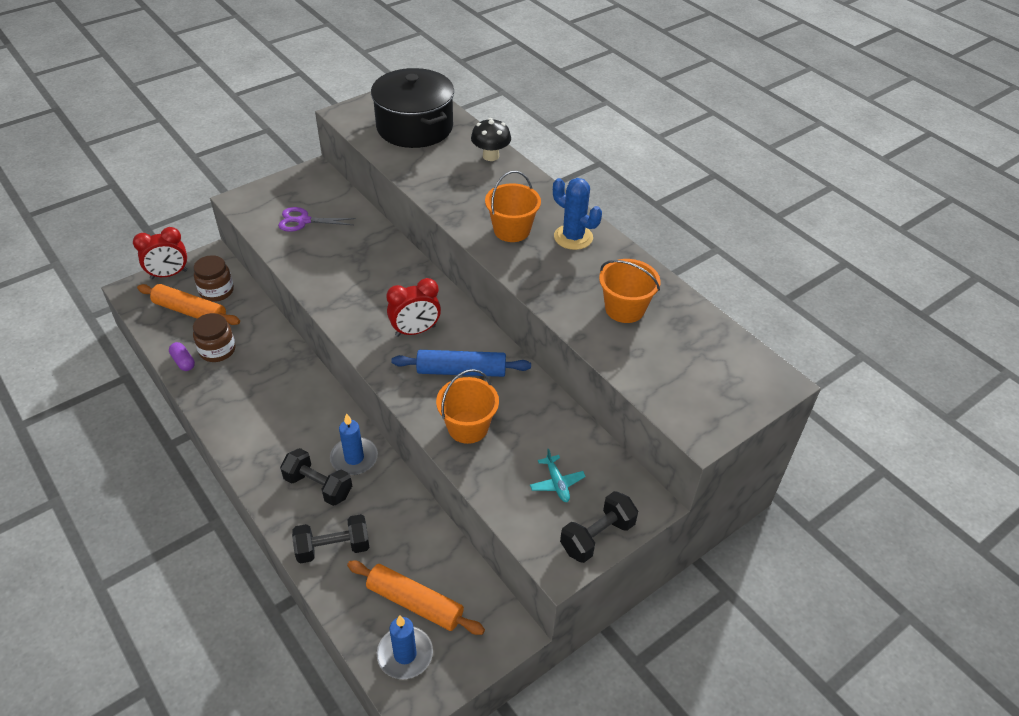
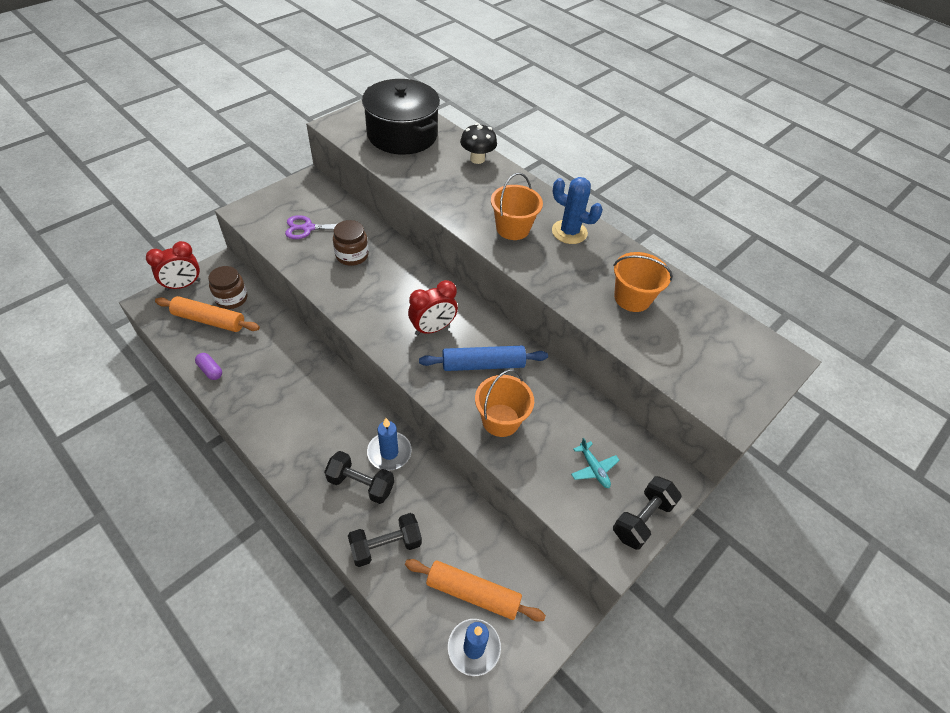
camera: 10 degrees left, 5 degrees up
(217, 350) = (241, 356): brown jar -> brown jar (352, 255)

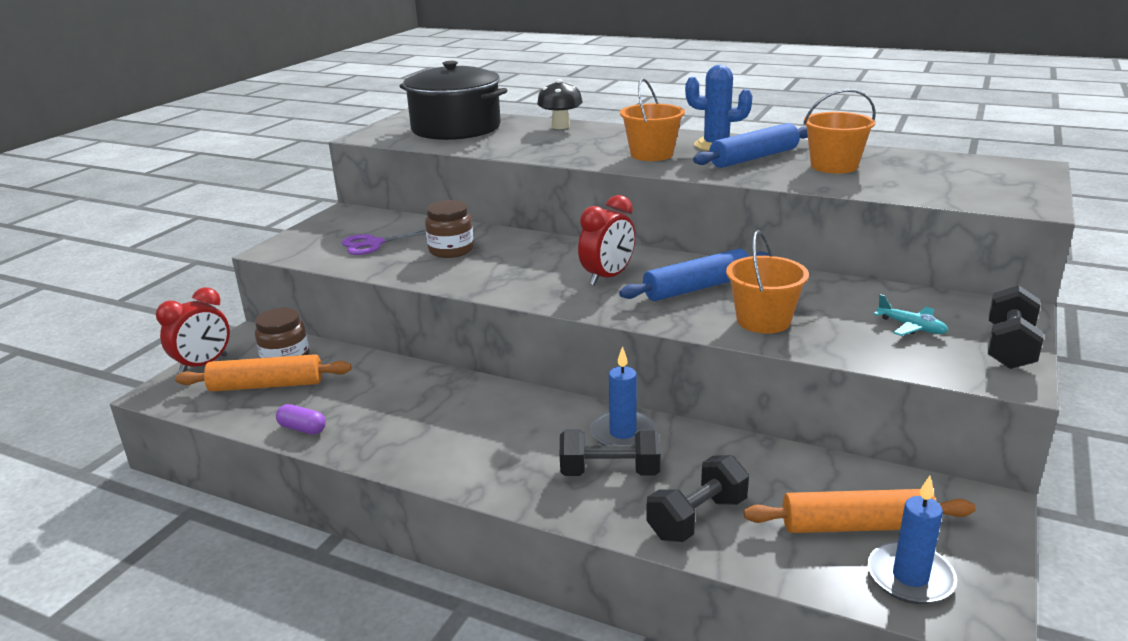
camera: 15 degrees left, 25 degrees down
(582, 262) = (753, 158): none -> blue rolling pin

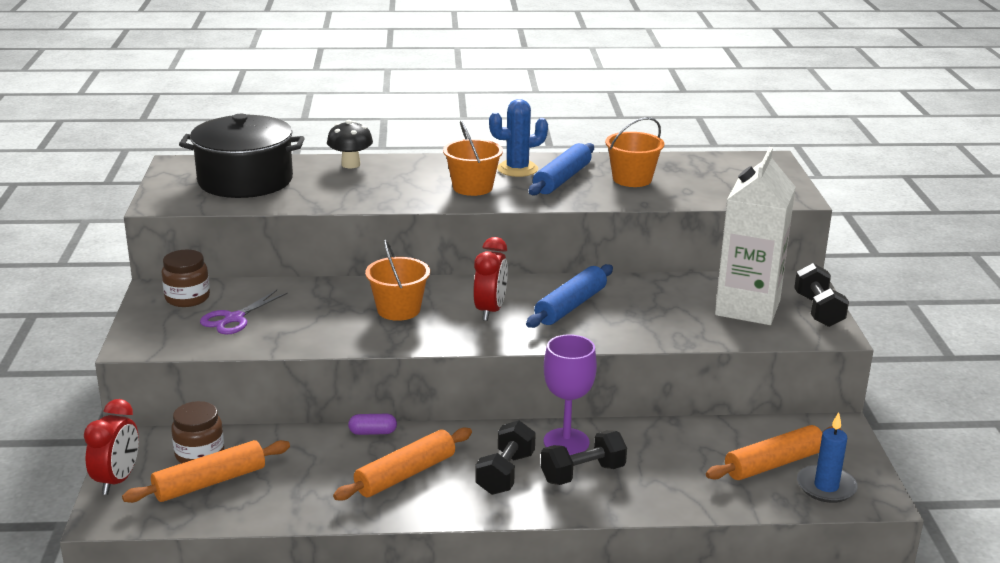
camera: 30 degrees left, 0 degrees up
(302, 429) = (292, 510): purple capsule -> purple capsule (373, 432)
(433, 423) = (405, 474): none -> orange rolling pin
(451, 250) = (320, 311): brown jar -> brown jar (187, 298)
(623, 433) = (566, 442): blue candle -> purple goblet
(697, 518) = (671, 489): black dumbbell -> black dumbbell (505, 473)
(763, 321) = (644, 324): orange bucket -> orange bucket (398, 310)
(911, 327) = (747, 308): turquoise plane -> white carton

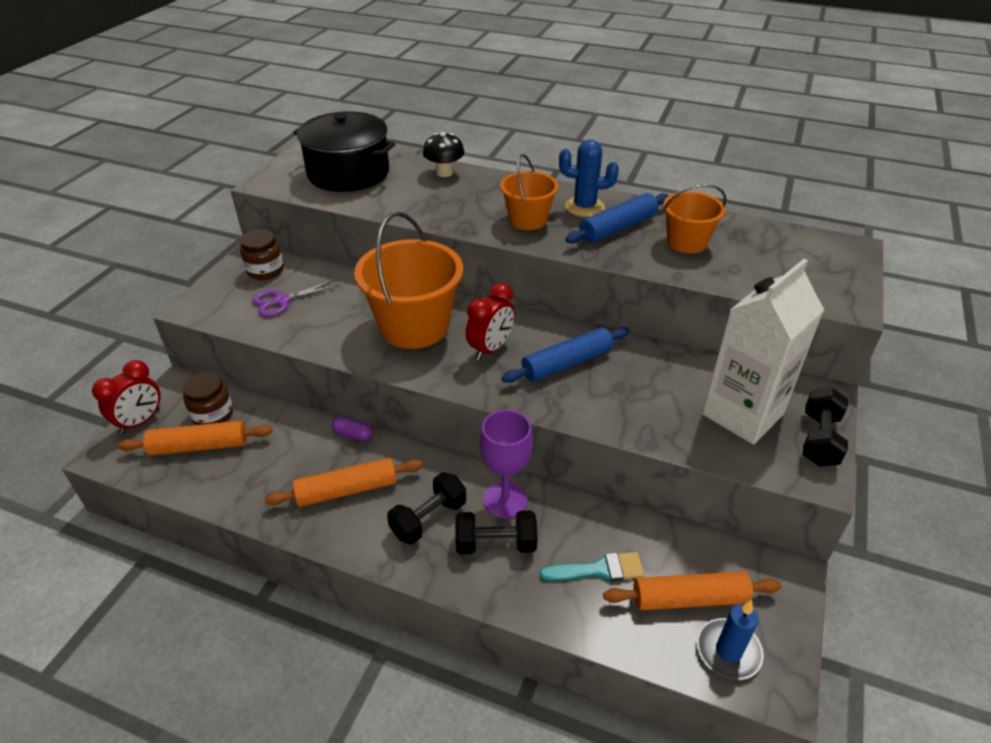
camera: 25 degrees right, 15 degrees up
(398, 310) = (414, 326): orange bucket -> orange bucket, size x1.74
(686, 466) = (598, 570): none -> turquoise brush

